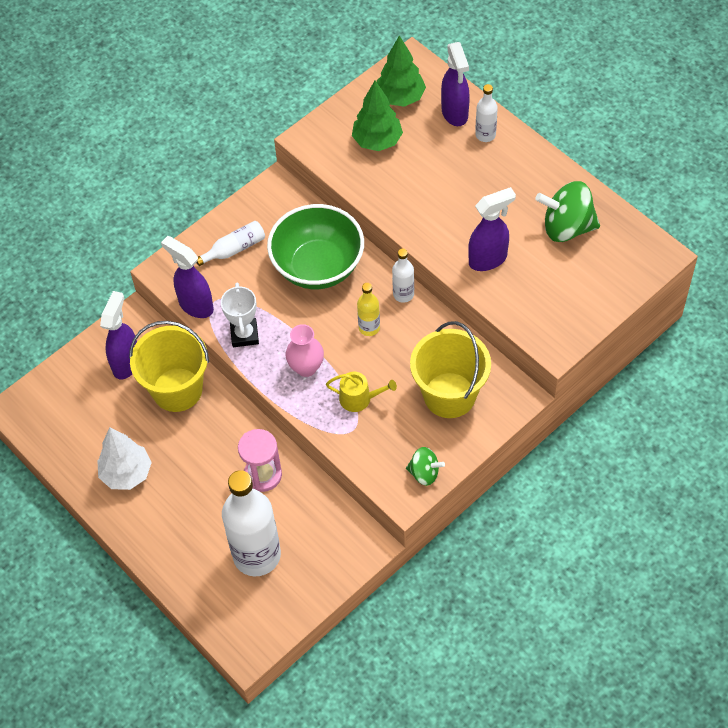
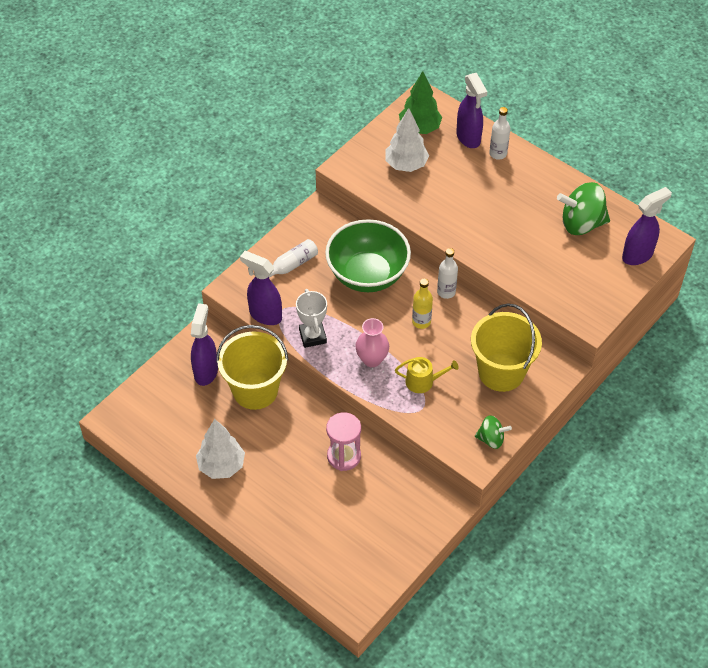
camera: 10 degrees left, 5 degrees down
(257, 555) = (350, 525): white bottle -> none
(377, 141) = (406, 165): green tree -> white tree
(488, 259) = (519, 255): purple spray bottle -> purple spray bottle (638, 255)

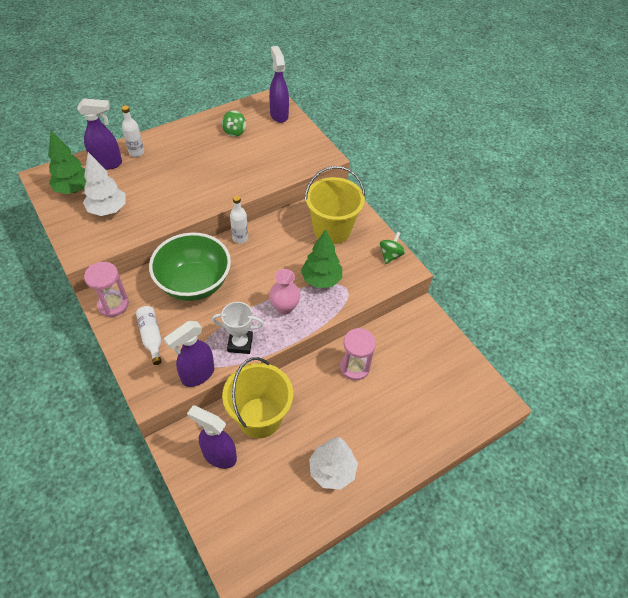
camera: 75 degrees left, 0 degrees up
(314, 223) = (113, 304): none -> pink hourglass
(421, 322) = (262, 263): yellow bottle -> none
(423, 381) = (321, 280): yellow watering can -> green tree
(581, 224) = (234, 132): green spinning top -> green spinning top, size x0.56

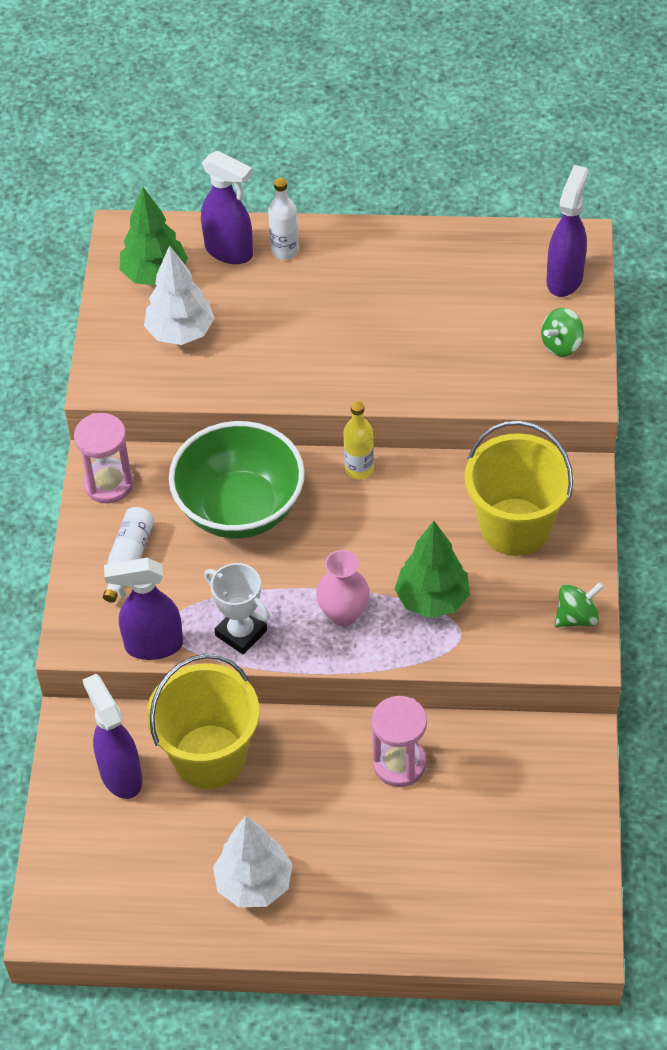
camera: 40 degrees right, 0 degrees up
(234, 132) = (465, 279): green spinning top -> green spinning top (561, 345)
(240, 238) = (359, 469): white bottle -> yellow bottle

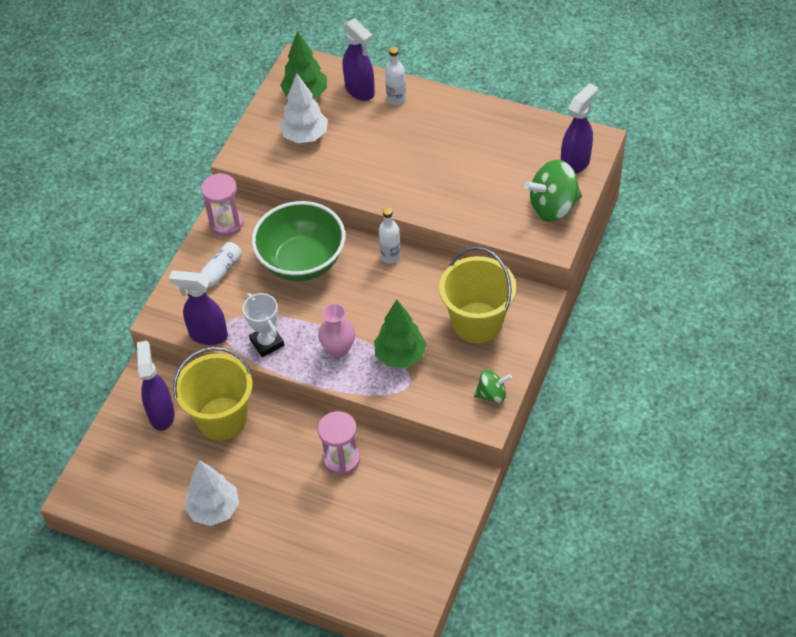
camera: 20 degrees right, 0 degrees up
(359, 469) = (390, 256): yellow bottle -> white bottle
(561, 345) = (553, 207): green spinning top -> green spinning top, size x1.78

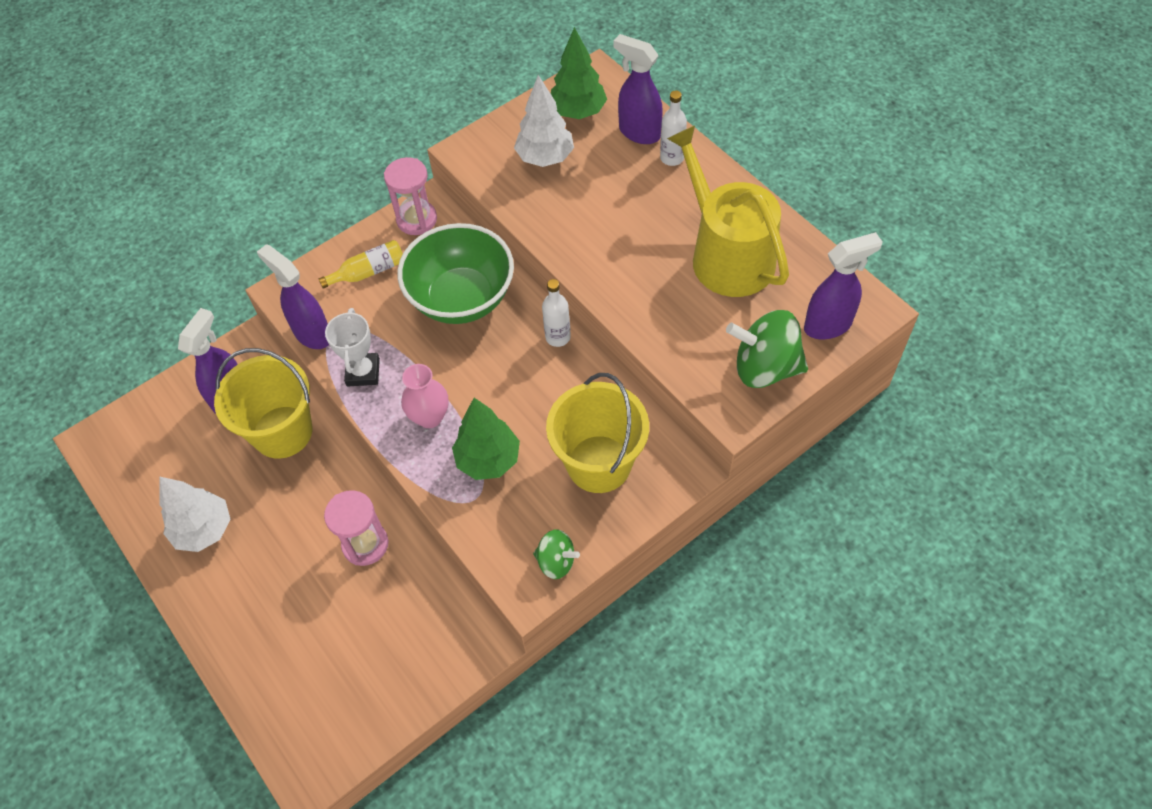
camera: 30 degrees right, 5 degrees up
(217, 275) = (368, 272): white bottle -> yellow bottle
(360, 91) = (639, 132): purple spray bottle -> purple spray bottle turned 135 degrees clockwise
(478, 147) = (726, 254): none -> yellow watering can

